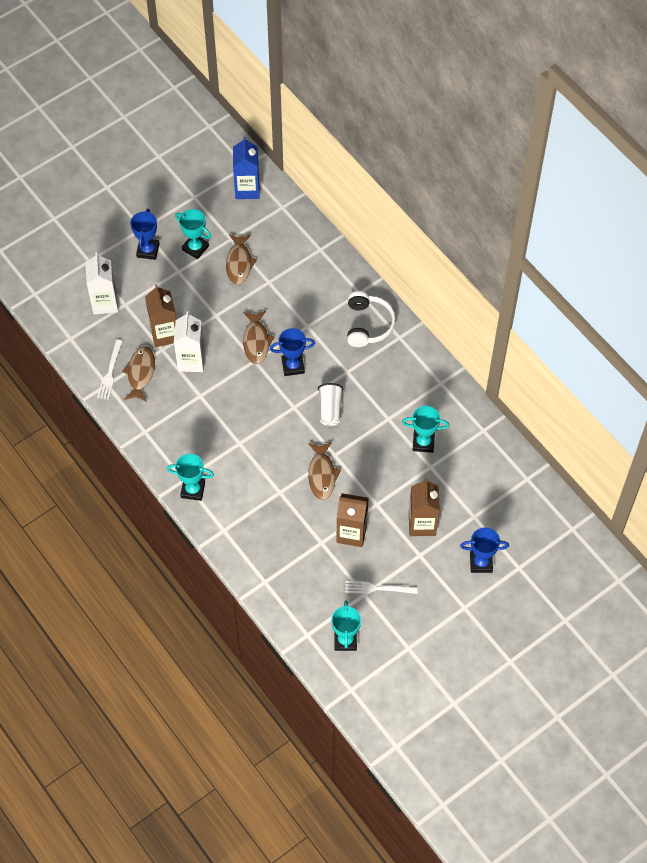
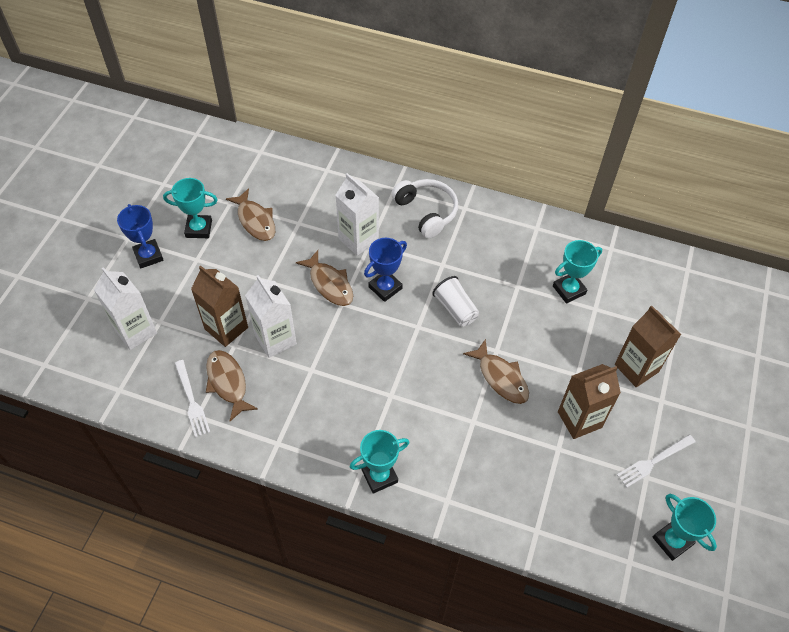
camera: 35 degrees left, 5 degrees down
(247, 189) = (213, 152): blue carton -> none
(301, 319) = (358, 239): none -> white carton
(481, 563) = (722, 372): blue trophy -> none

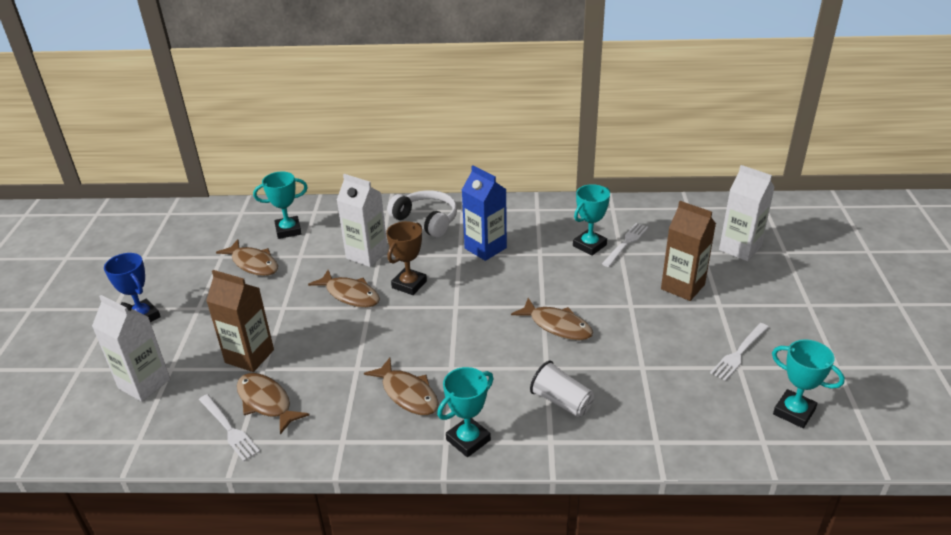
camera: 15 degrees left, 20 degrees down
(199, 229) = (193, 283): turquoise trophy -> turquoise trophy (288, 230)
(275, 339) = (308, 352): white carton -> white carton (740, 248)
(345, 411) = (407, 394): none -> brown fish
(385, 288) = (409, 284): blue trophy -> brown trophy
(455, 309) = (487, 284): white cup -> white cup (561, 401)
(469, 264) = (485, 248): none -> blue carton
(579, 419) = (650, 339): brown carton -> none
(605, 298) = (626, 243): none -> white fork

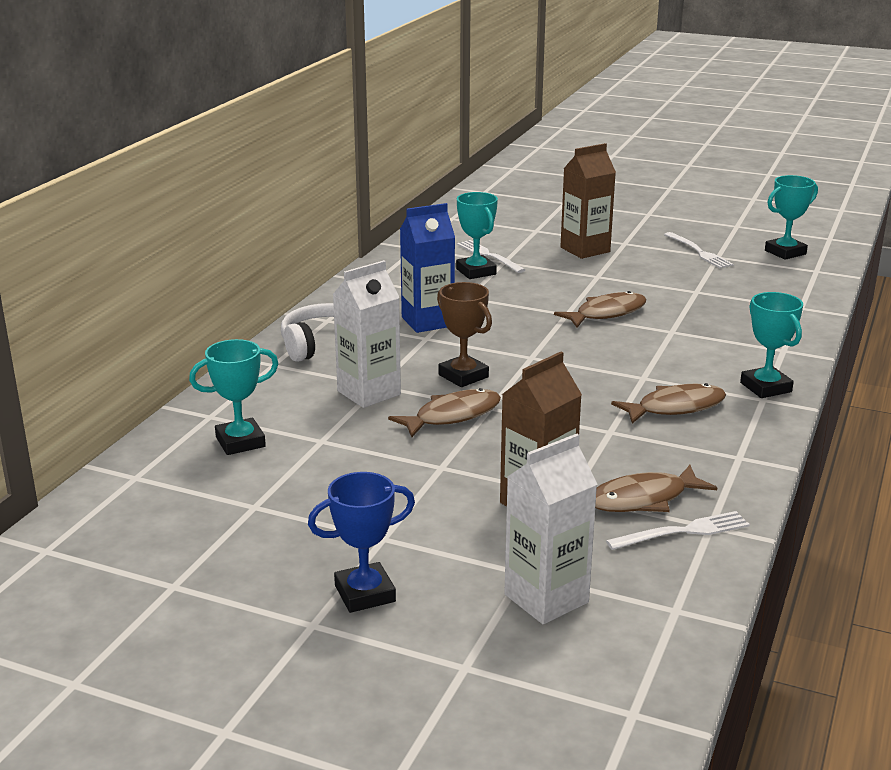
camera: 70 degrees left, 10 degrees down
(253, 264) = (305, 480): brown fish -> none
(288, 230) = (240, 442): turquoise trophy -> turquoise trophy turned 60 degrees clockwise
(561, 401) = (728, 334): white cup -> none
(740, 248) = (543, 216): white carton -> none

